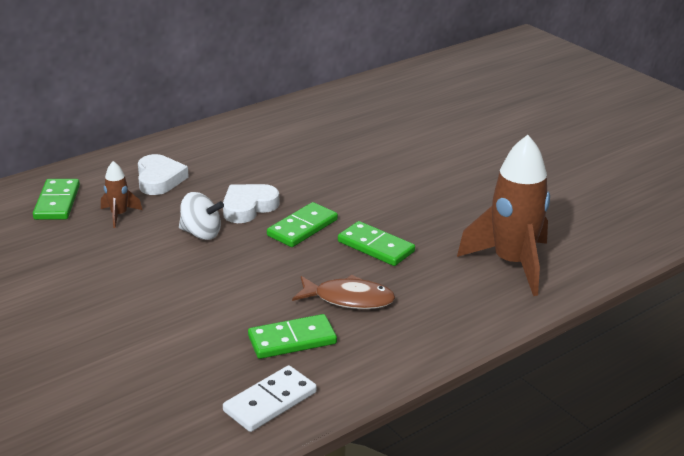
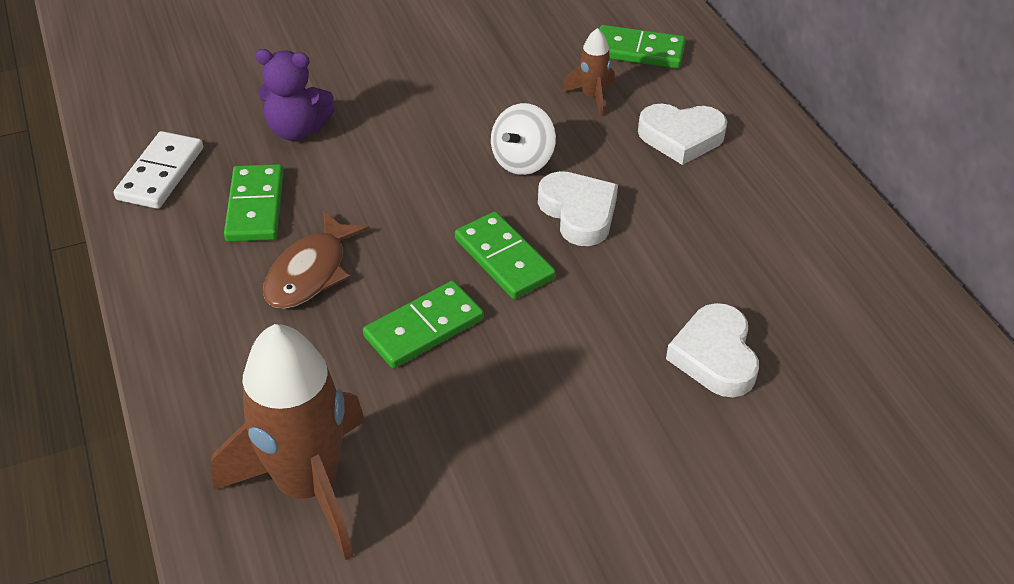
camera: 105 degrees right, 15 degrees up
(191, 341) = (297, 129): none -> purple teddy bear
(270, 402) = (160, 173): white domino -> white domino turned 45 degrees clockwise
(348, 158) = (715, 356): none -> white heart

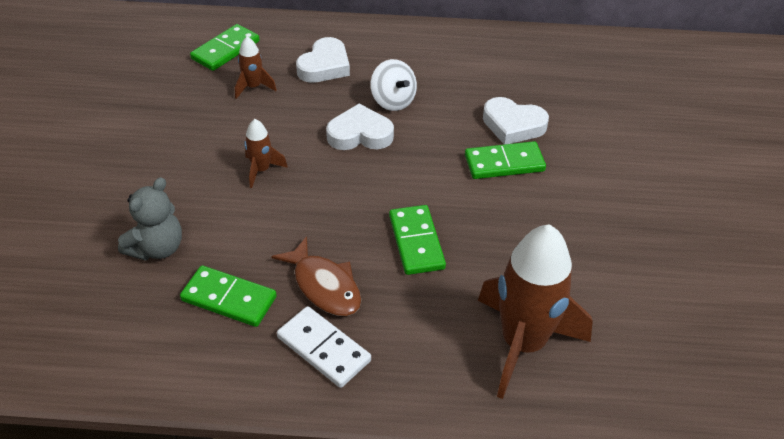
camera: 65 degrees left, 0 degrees up
(160, 173) = (139, 351): white domino -> white domino (323, 349)
(297, 129) = (157, 248): purple teddy bear -> grey teddy bear
(458, 156) = (261, 170): none -> brown rocket
(504, 258) = (378, 182): green domino -> green domino (504, 163)
(522, 161) = (291, 141): white spinning top -> white spinning top (393, 101)

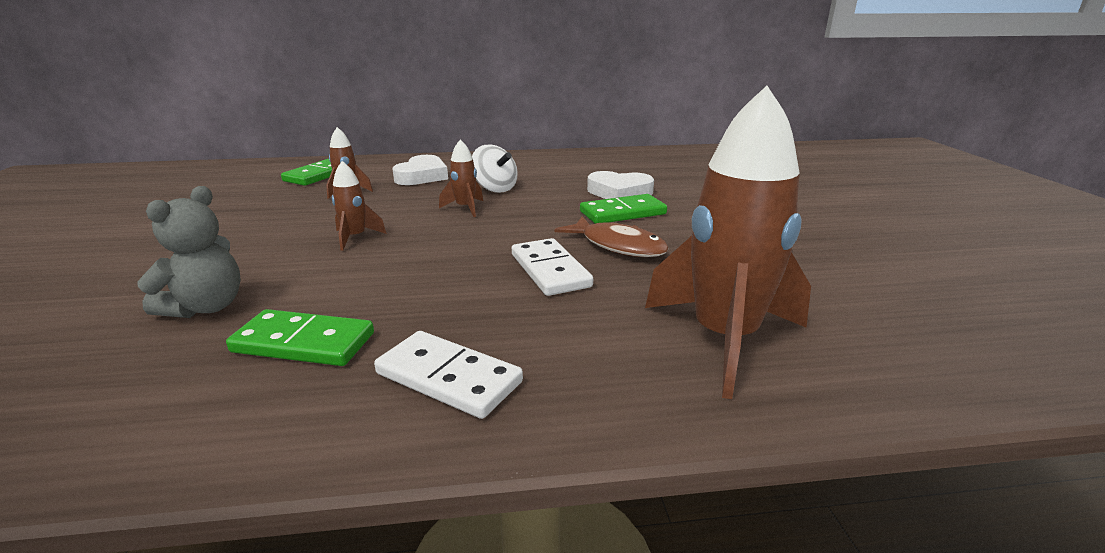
camera: 10 degrees left, 20 degrees down
(324, 286) = (441, 316): brown fish -> brown fish (618, 246)
(360, 134) = (465, 208): white heart -> brown rocket
(416, 242) = (550, 270): green domino -> white domino

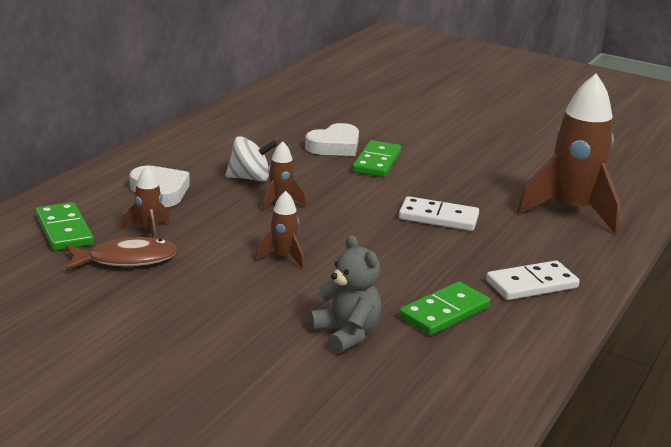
camera: 55 degrees left, 0 degrees up
(618, 246) = (429, 186): brown fish -> brown fish (126, 259)

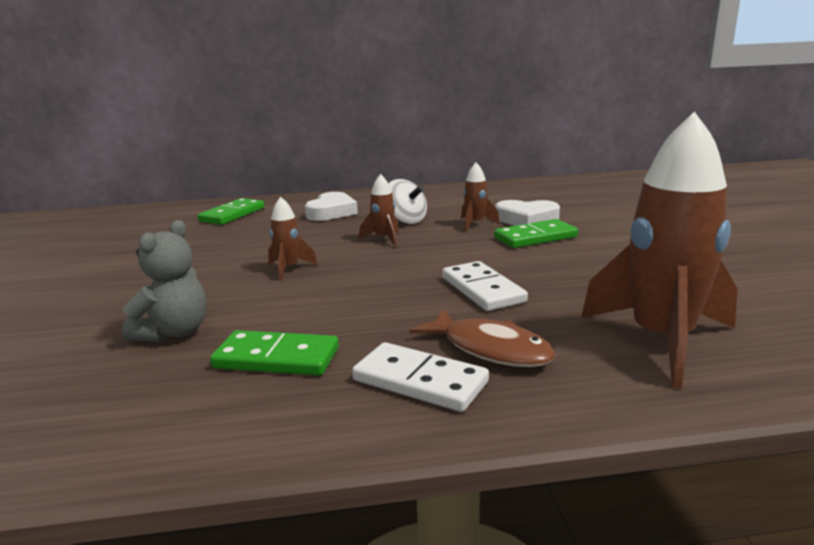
camera: 55 degrees right, 5 degrees down
(126, 259) = (213, 237): brown fish -> brown fish (490, 349)
(148, 231) = (265, 228): brown rocket -> brown rocket (475, 224)

